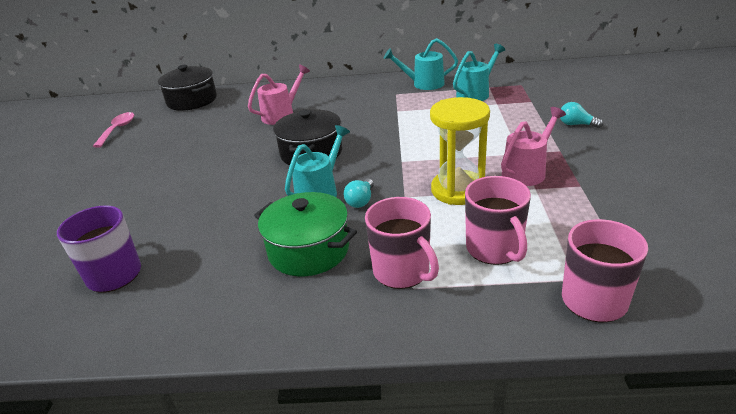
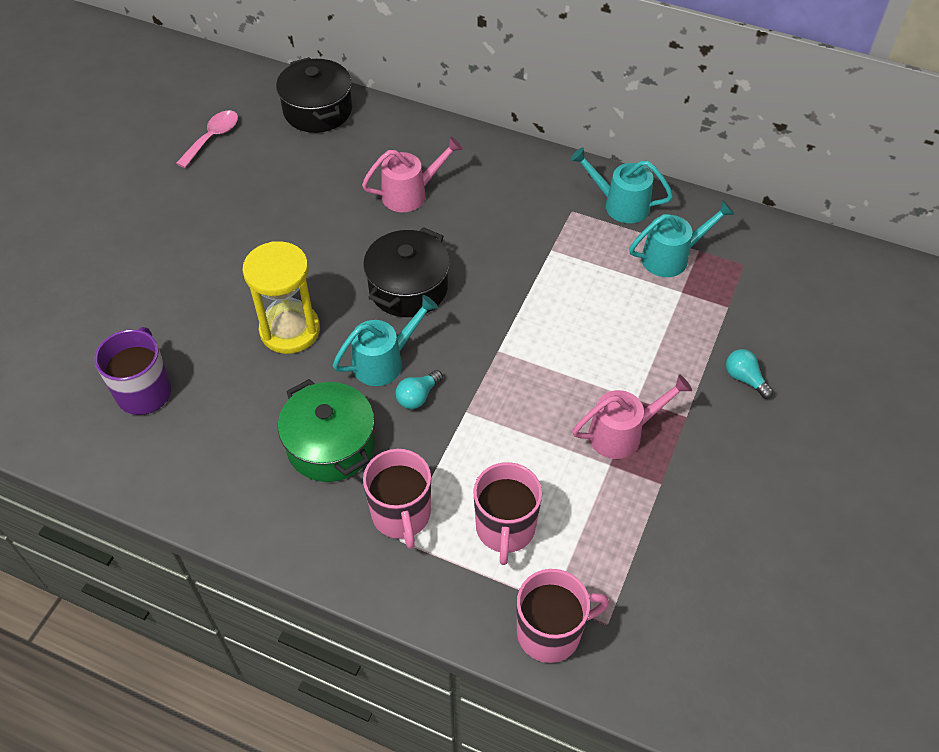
camera: 20 degrees right, 20 degrees up
(458, 190) = (527, 428): yellow hourglass -> yellow hourglass (290, 330)

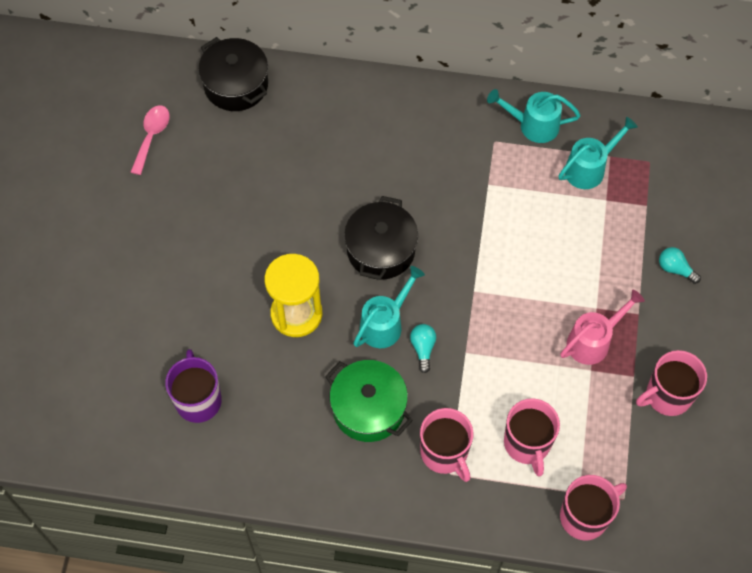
camera: 15 degrees left, 10 degrees up
(411, 193) = (351, 155): pink watering can -> none
(418, 396) = (423, 348): turquoise light bulb -> turquoise light bulb turned 150 degrees clockwise
(697, 515) = (667, 395): none -> pink mug

